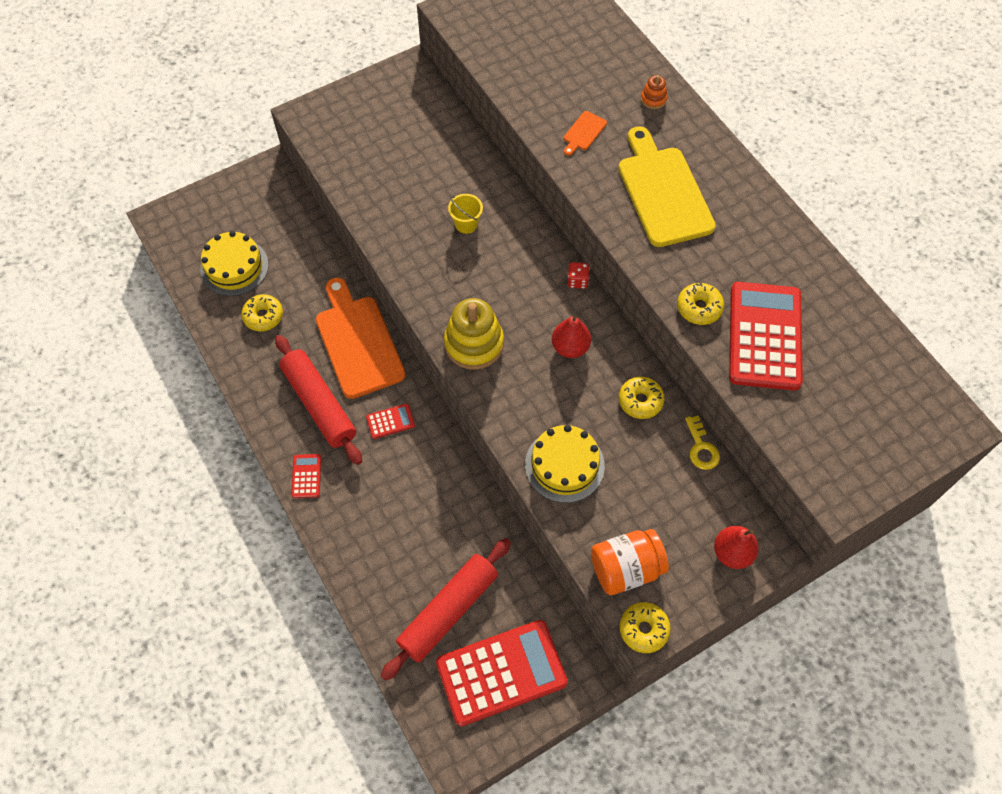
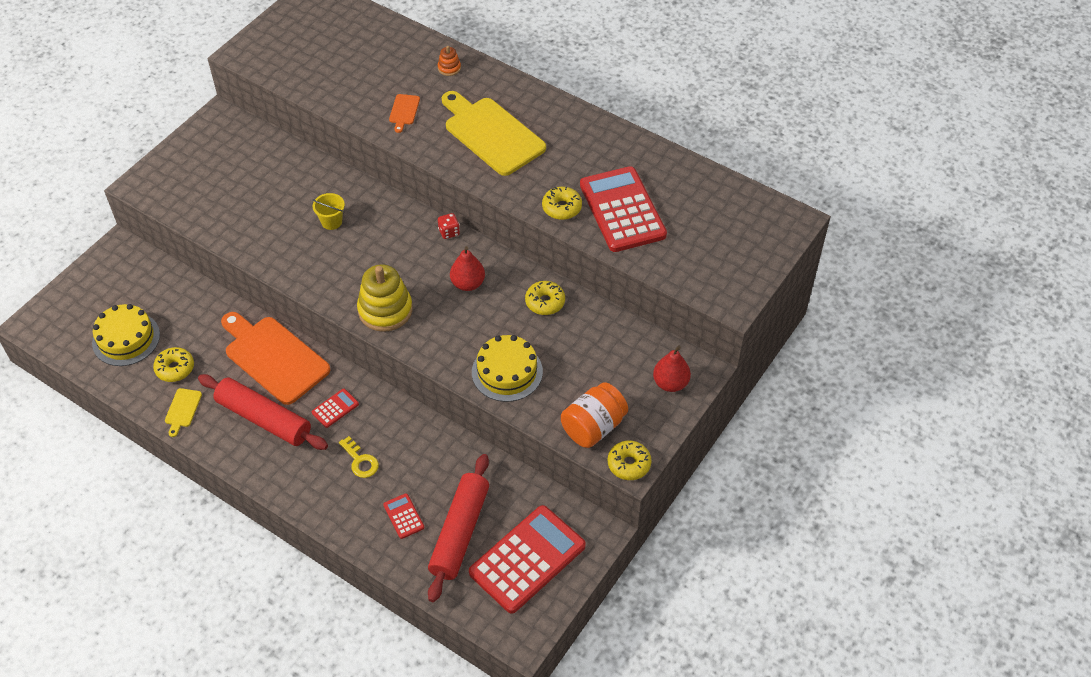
camera: 25 degrees left, 10 degrees down
(250, 363) = (182, 410): none -> yellow cutting board
(306, 476) = (281, 479): red calculator -> red calculator (403, 516)
(701, 448) = (610, 318): yellow key -> yellow key (360, 461)

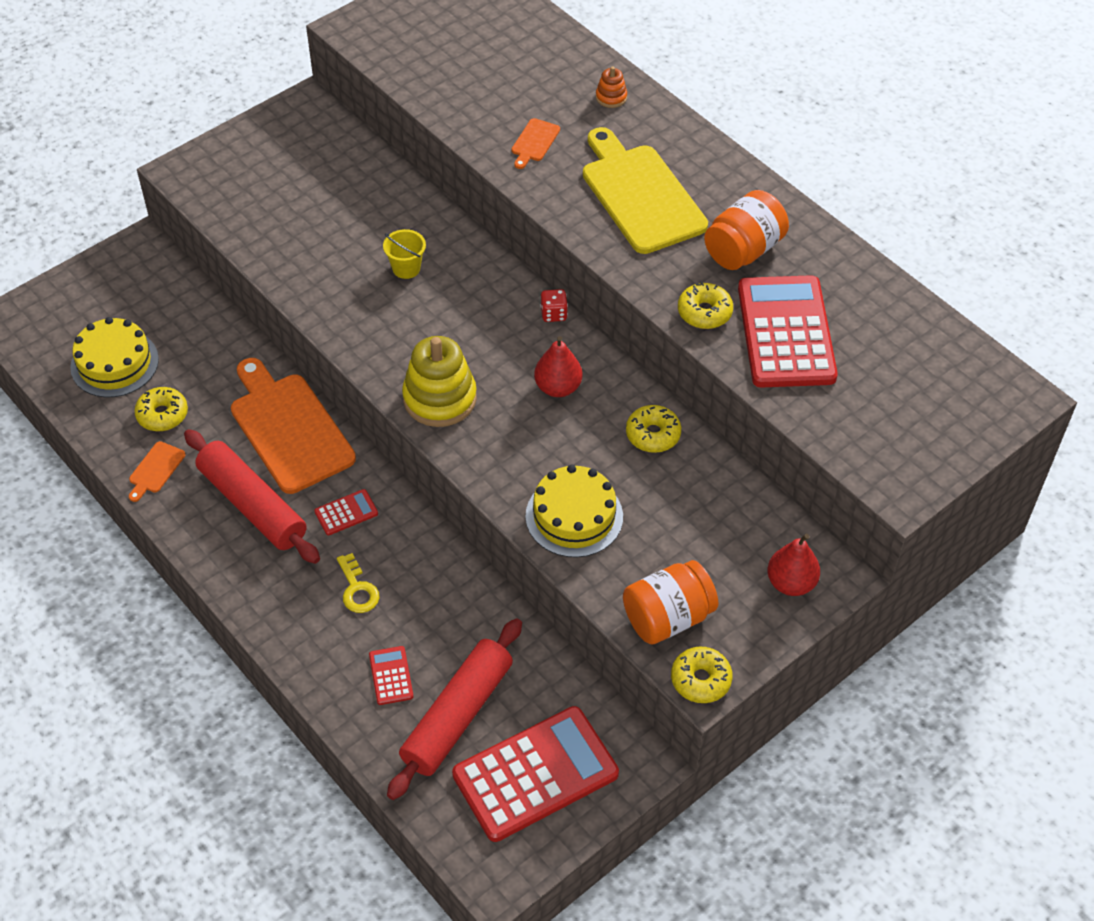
camera: 15 degrees right, 0 degrees up
(182, 410) = (155, 469): yellow cutting board -> orange cutting board
(575, 158) = (743, 250): none -> orange jar

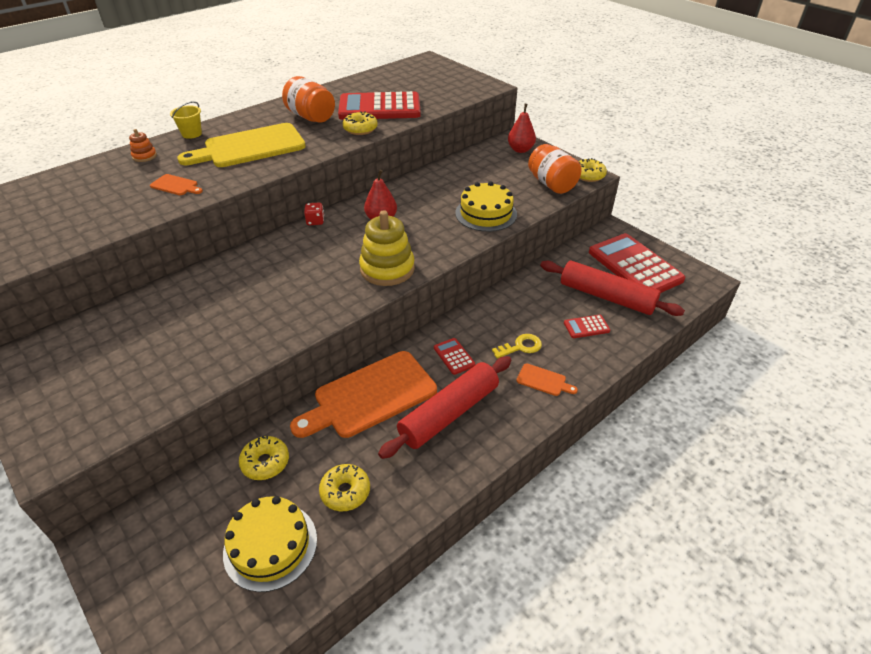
camera: 90 degrees left, 10 degrees down
(155, 469) = (411, 489): orange cutting board -> orange cutting board (543, 380)
(406, 268) = (250, 290): yellow bucket -> yellow bucket (191, 134)
(653, 434) = (421, 186): yellow donut -> yellow donut (265, 462)

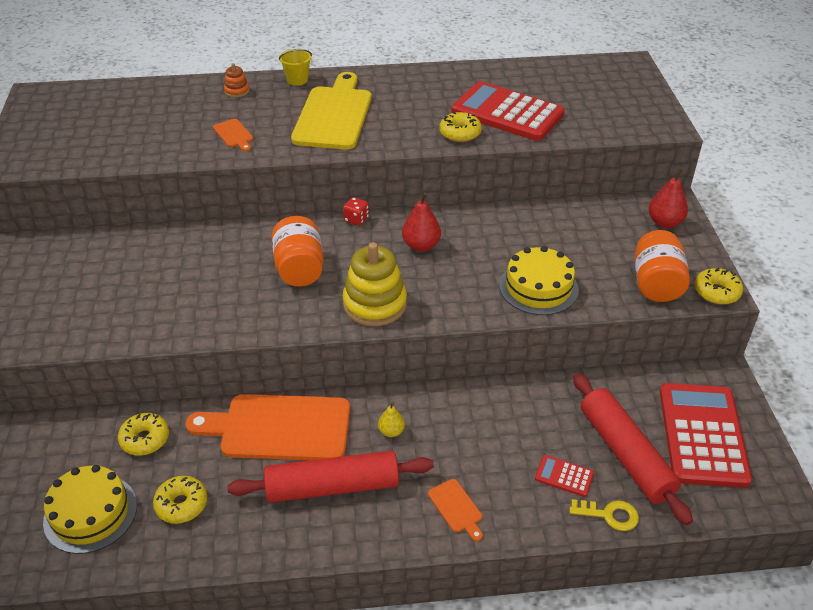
camera: 35 degrees right, 0 degrees up
(250, 147) = (334, 115): yellow cutting board -> yellow cutting board turned 90 degrees clockwise
(311, 117) = (425, 99): orange jar -> orange jar (299, 269)
(454, 356) = (391, 431): red calculator -> yellow pear
(521, 347) = (469, 458): yellow key -> yellow key (609, 515)

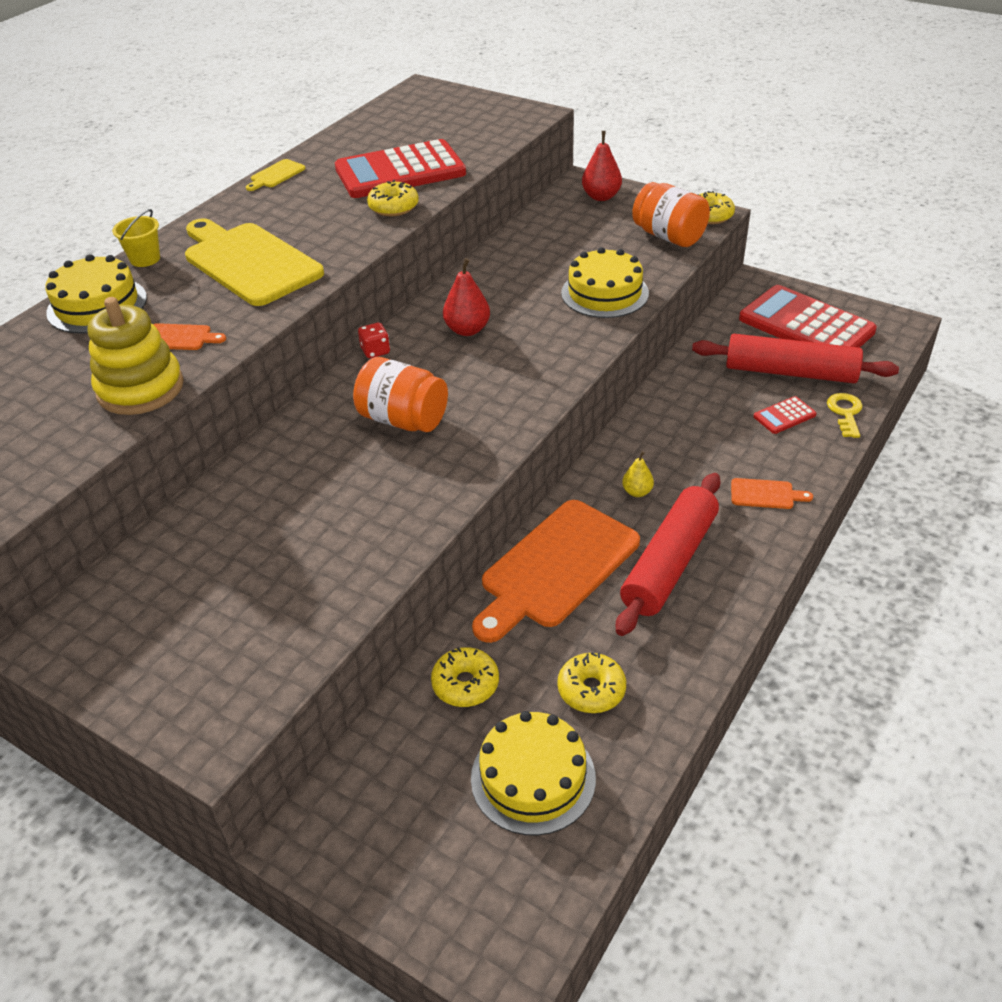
camera: 50 degrees left, 0 degrees up
(237, 91) = (97, 305): orange stacking toy -> yellow cake
(374, 304) = (516, 393): yellow stacking toy -> yellow stacking toy (140, 389)
(441, 71) = (276, 175): none -> yellow cutting board
(609, 515) = (845, 413): yellow key -> yellow key turned 45 degrees counterclockwise

